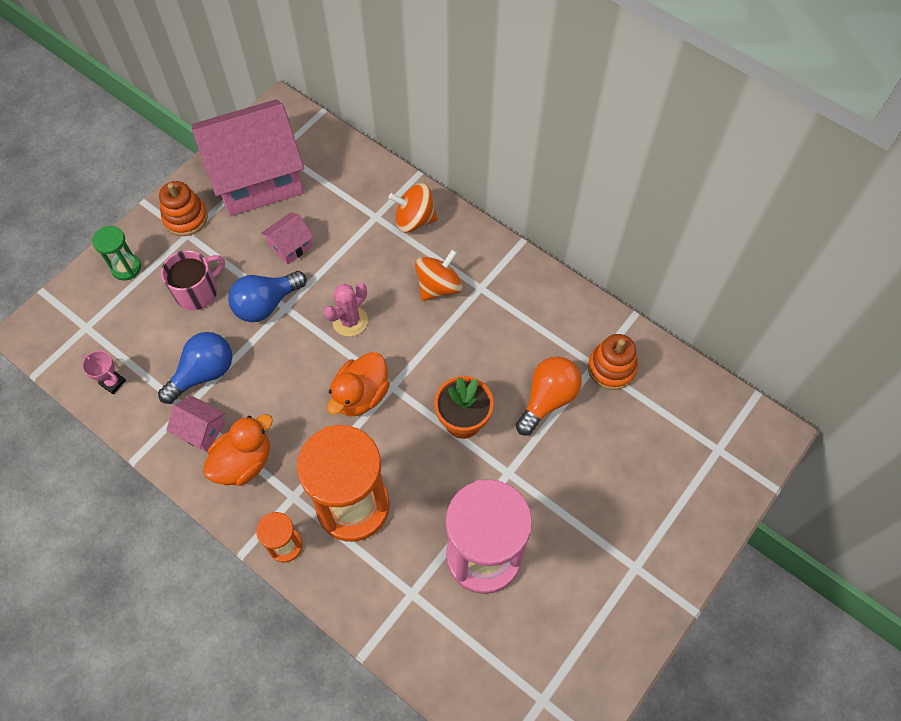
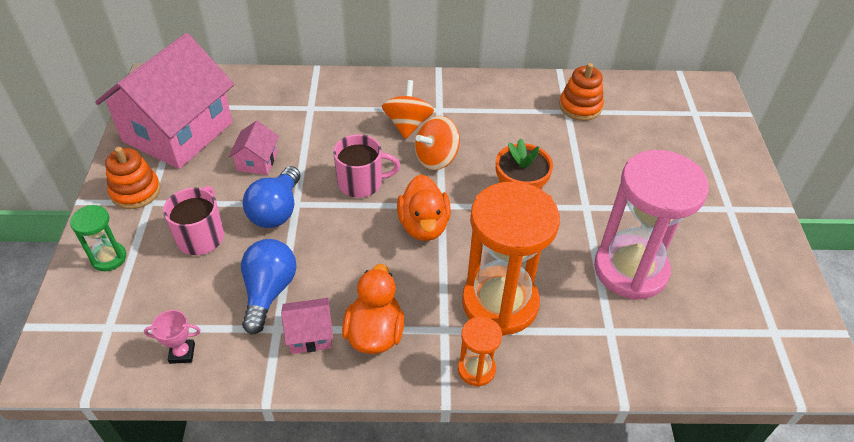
camera: 40 degrees left, 15 degrees down
(350, 321) = (361, 183): pink cactus -> pink mug
(414, 220) = (344, 95): orange spinning top -> orange spinning top (436, 158)
(548, 399) = (561, 147): orange light bulb -> none

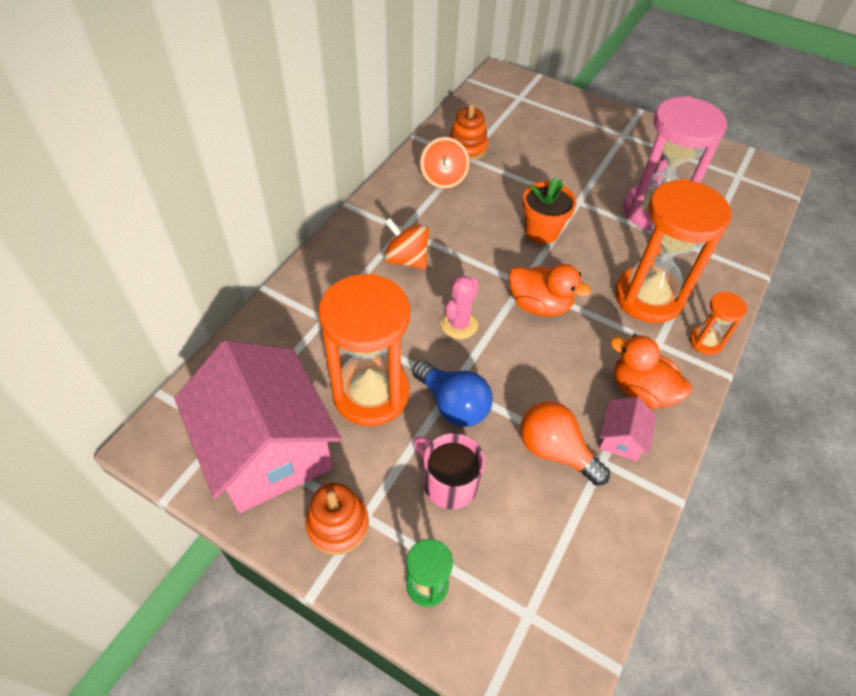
camera: 60 degrees left, 5 degrees up
(182, 353) = (596, 553): pink trophy -> none
(257, 161) = (371, 393): pink house -> orange hourglass
(269, 291) = (555, 450): blue light bulb -> orange light bulb
(361, 183) = (459, 324): pink mug -> pink cactus
(436, 158) = (464, 260): orange spinning top -> orange spinning top (443, 178)

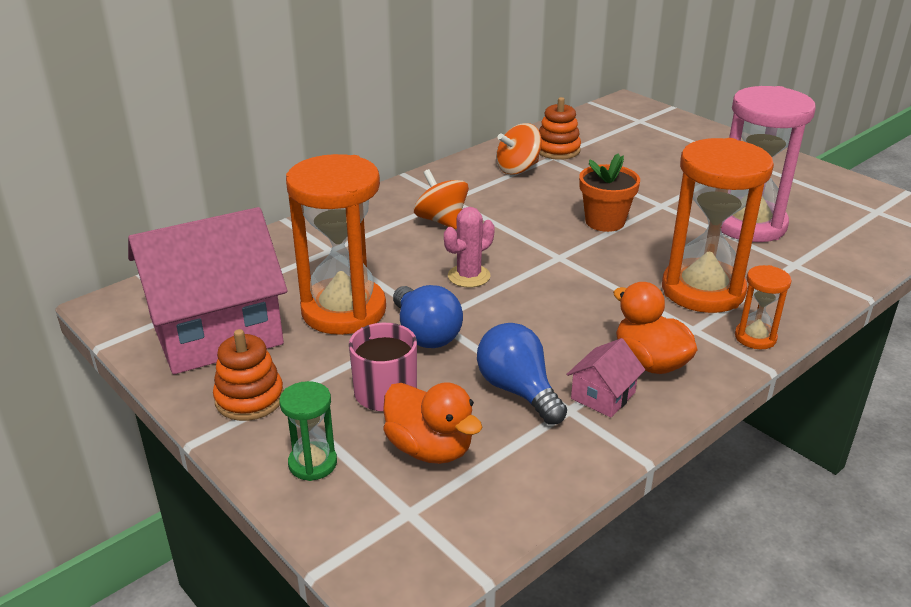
camera: 20 degrees right, 20 degrees down
(268, 449) = (216, 331): pink house -> pink house turned 75 degrees clockwise
(443, 178) = (518, 169): orange spinning top -> orange spinning top turned 45 degrees clockwise
(539, 305) = (568, 276): orange duck -> orange duck (430, 448)
(555, 450) = (518, 390): orange light bulb -> blue light bulb

